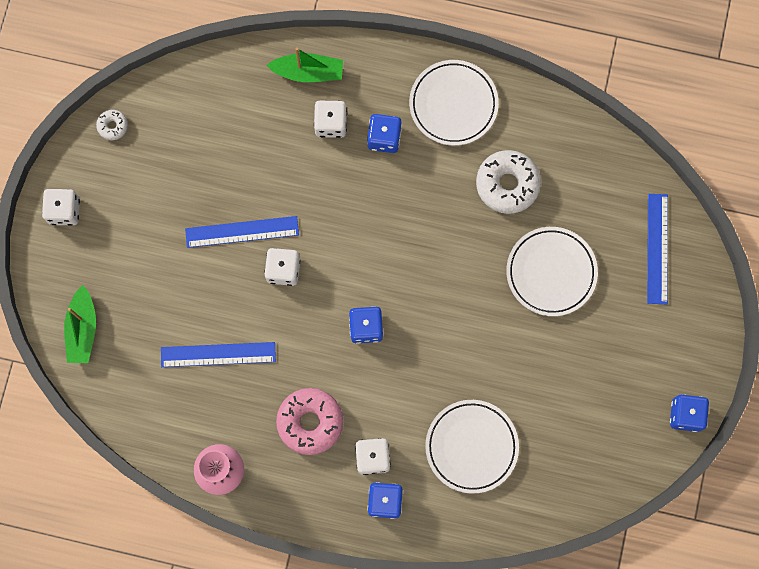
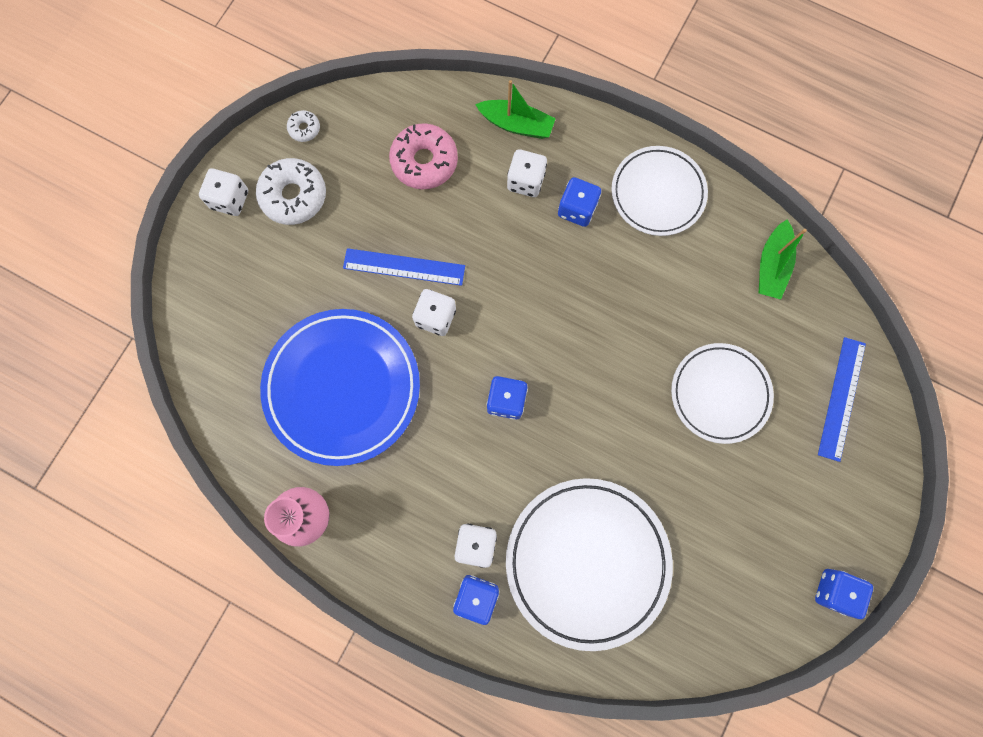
camera: 15 degrees right, 0 degrees up
(82, 329) = (211, 324): green boat -> green boat (771, 266)
(218, 354) = (342, 388): blue ruler -> blue plate
(310, 422) = (419, 486): pink donut -> pink donut (424, 162)
(471, 446) = (587, 561): white plate -> white plate, size x1.56
(507, 184) = (694, 289): white donut -> white donut (294, 196)

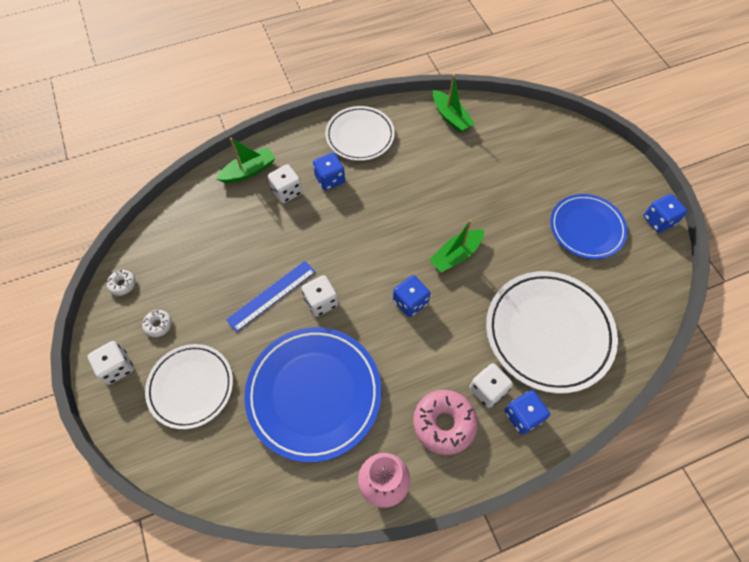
camera: 50 degrees left, 15 degrees down
(294, 196) = (158, 325): white donut -> white donut, size x0.49
(424, 162) = (218, 234): pink donut -> pink donut (444, 424)
(598, 404) = (456, 255): none -> green boat
(719, 394) = (502, 191): white plate -> white plate (191, 387)
(751, 517) = (586, 228): none -> blue plate
(841, 398) = (551, 140): blue ruler -> none

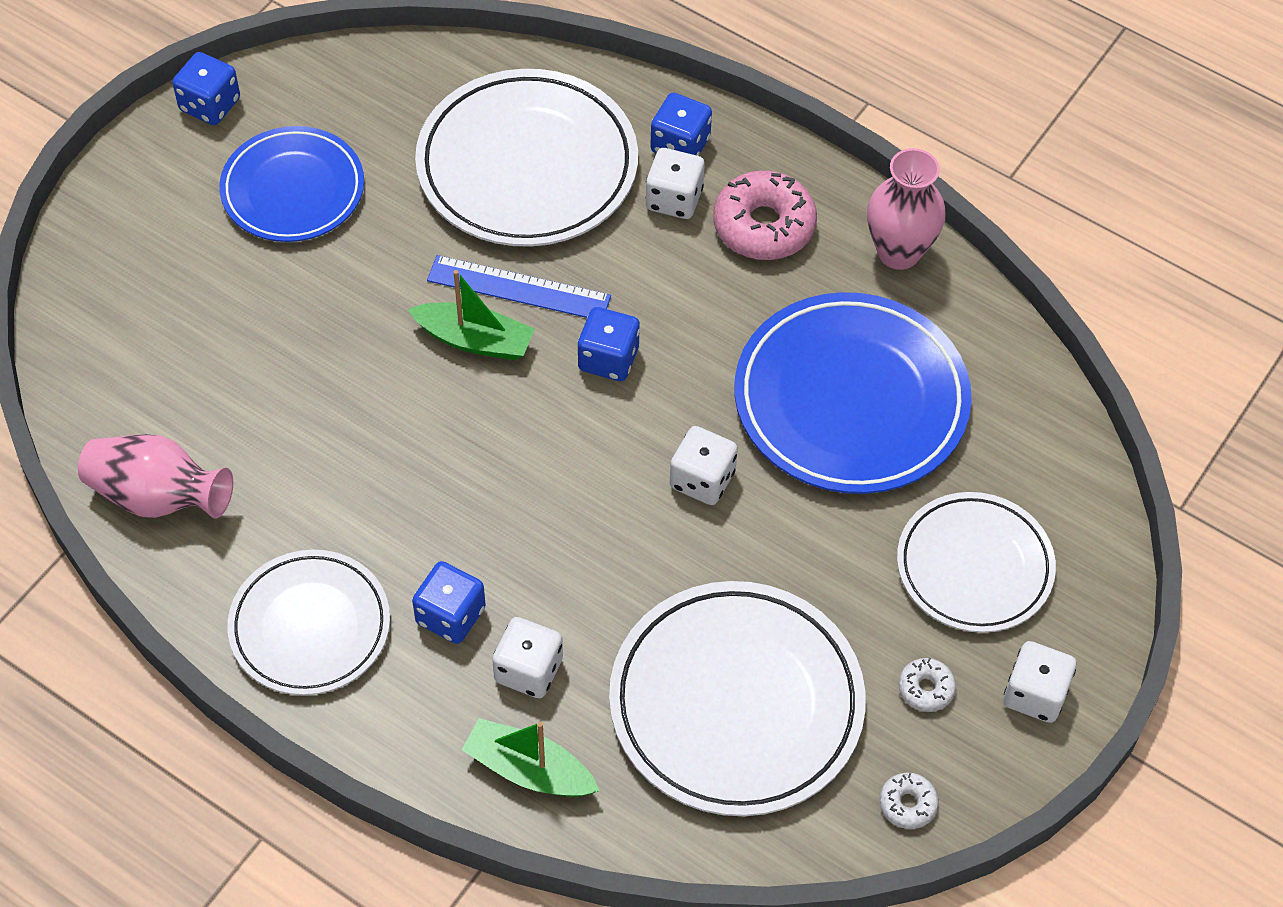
camera: 125 degrees left, 5 degrees down
(214, 251) = (736, 704): none -> white plate
(271, 295) = (746, 557): blue ruler -> blue ruler (519, 288)
(451, 117) = (158, 496): green boat -> pink vase

